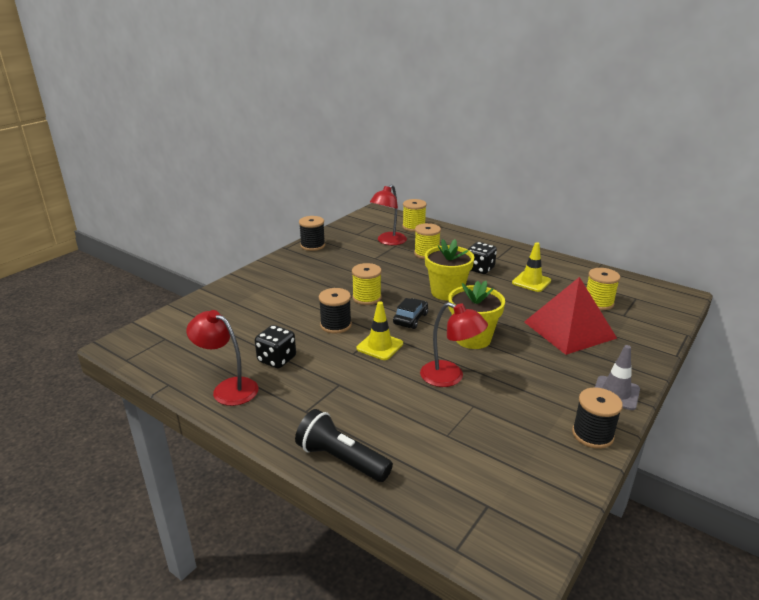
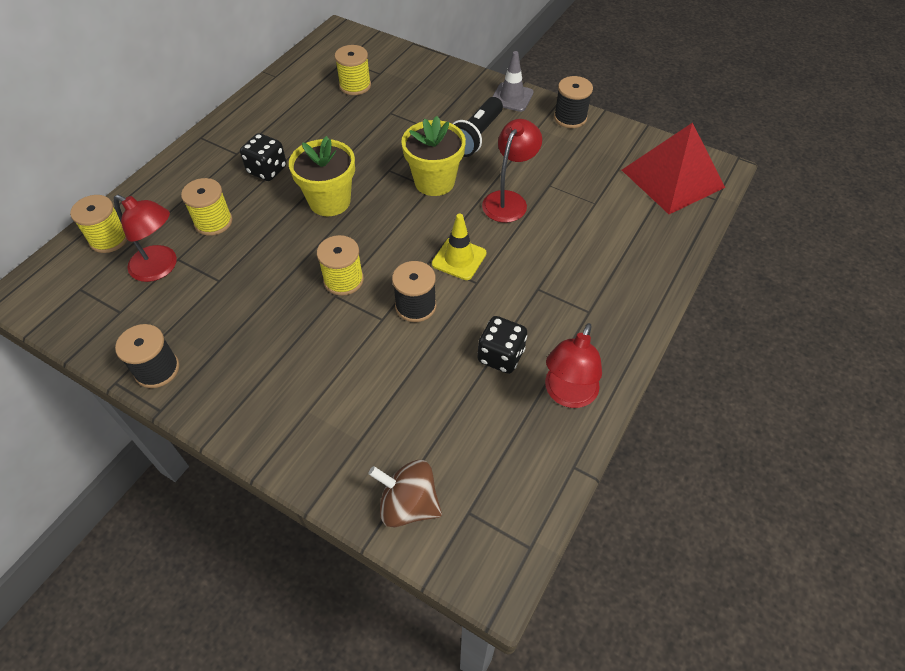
camera: 95 degrees left, 25 degrees up
(184, 318) = (408, 504): none -> brown spinning top
(341, 459) = (649, 274): black flashlight -> black flashlight (476, 137)
(410, 319) = (396, 234): black car -> none
(531, 282) = (305, 128): yellow traffic cone -> none
(569, 329) = (410, 111): red pyramid -> red pyramid (672, 178)

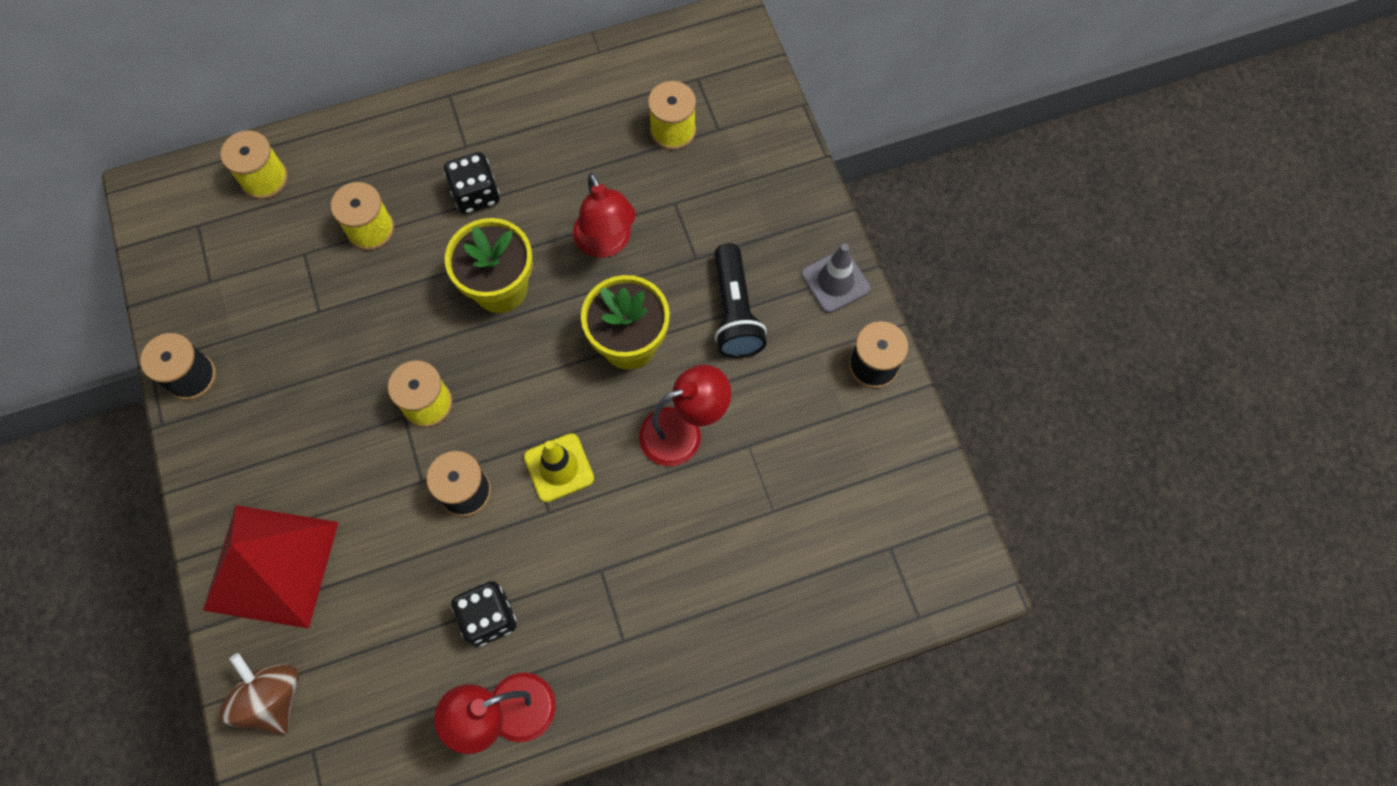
camera: 40 degrees right, 15 degrees up
(161, 267) = (281, 254): red lamp -> red lamp (606, 243)
(476, 137) = (734, 312): black flashlight -> black flashlight turned 75 degrees counterclockwise
(672, 178) = (899, 548): red pyramid -> red pyramid (271, 565)

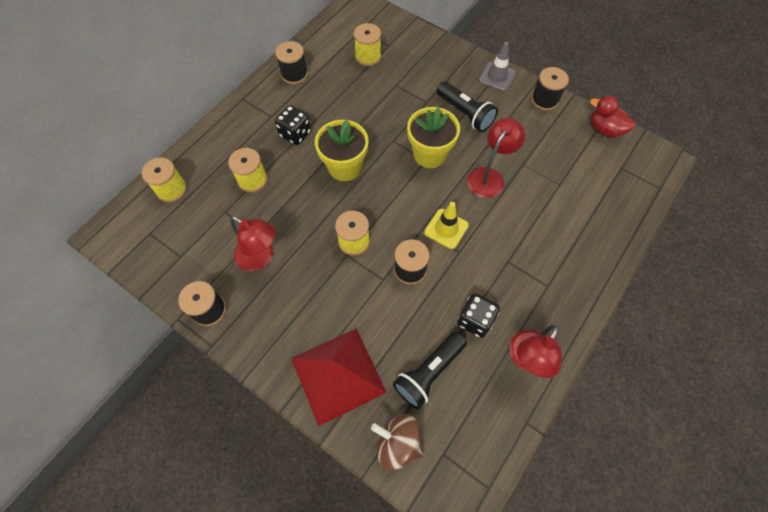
camera: 35 degrees left, 5 degrees down
(376, 641) = (428, 372): none -> black flashlight
(546, 97) = (294, 74): none -> black spool
(606, 243) = (379, 119): red lamp -> red lamp (260, 258)
(922, 472) = (604, 129): none -> red duck

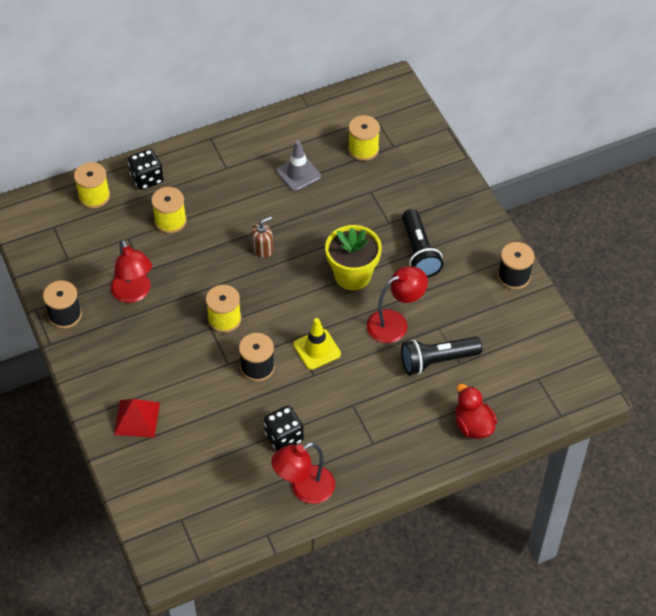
camera: 30 degrees right, 10 degrees down
(294, 74) = (276, 135): black spool -> none
(295, 134) = (238, 196): black dice -> black dice (147, 178)
(338, 375) = (136, 418): red pyramid -> red pyramid, size x0.57
(344, 167) = (262, 249): yellow flower pot -> brown soap dispenser
(398, 443) = (150, 492): brown spinning top -> none
(428, 372) = (213, 455): black flashlight -> black flashlight (437, 361)
(497, 76) = (482, 230): grey traffic cone -> grey traffic cone (298, 174)
(604, 129) = (553, 334): red duck -> red duck (473, 425)

